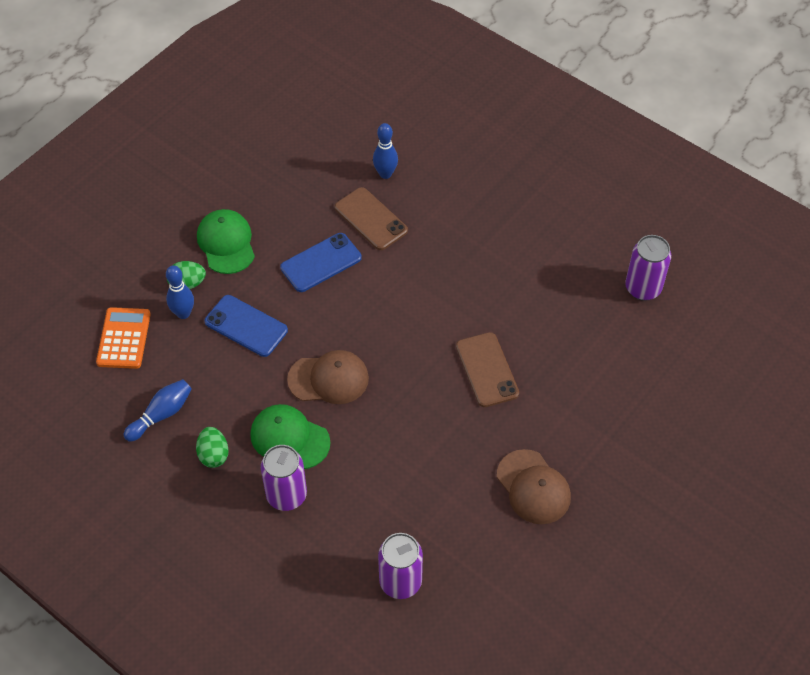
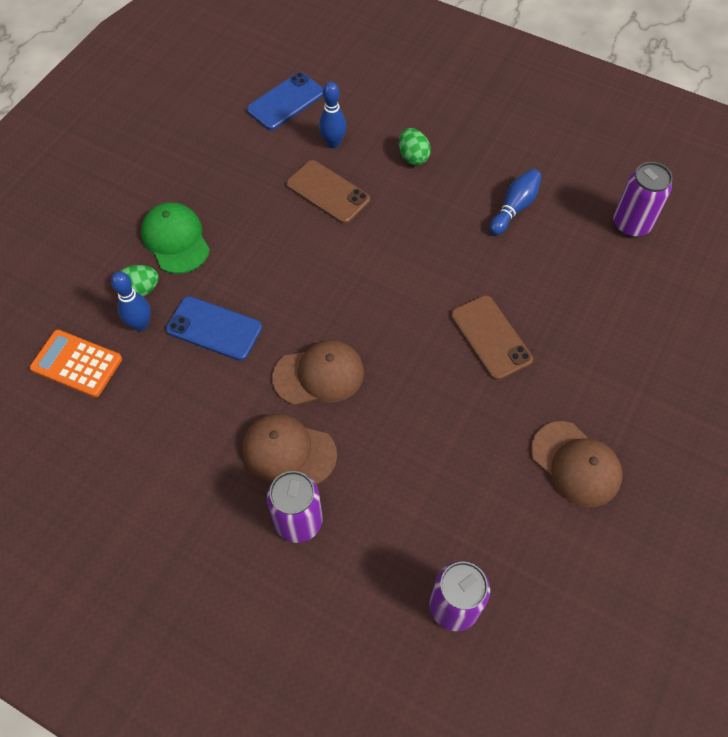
camera: 10 degrees left, 5 degrees up
(124, 338) = (77, 364): orange calculator -> orange calculator turned 60 degrees counterclockwise
(161, 415) = (134, 447): blue bowling pin -> blue bowling pin (514, 208)
(213, 455) = (204, 486): green egg -> green egg (413, 157)
(289, 438) = (288, 451): green cap -> brown cap
(321, 262) = (284, 246): blue phone -> blue phone (286, 101)

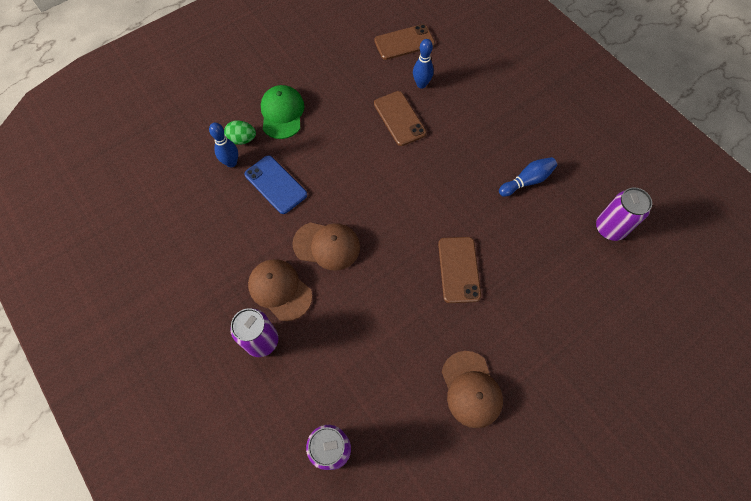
camera: 25 degrees right, 5 degrees up
(77, 364) = (180, 173): orange calculator -> none
(286, 101) = (404, 42): blue phone -> brown phone
(413, 157) = (472, 115): green egg -> none

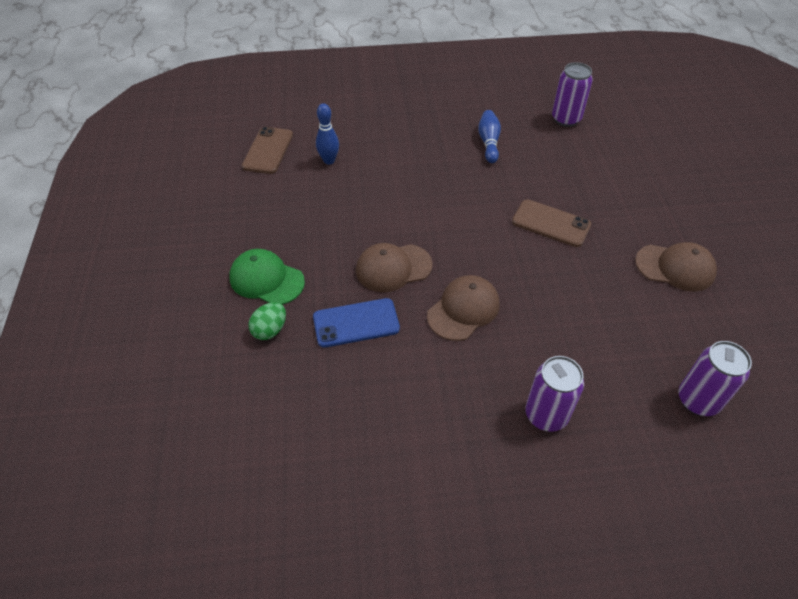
camera: 60 degrees left, 15 degrees down
(231, 163) = (293, 353): blue bowling pin -> none
(280, 290) = (492, 372): brown cap -> brown cap (393, 268)
(399, 118) = (355, 192): brown phone -> none

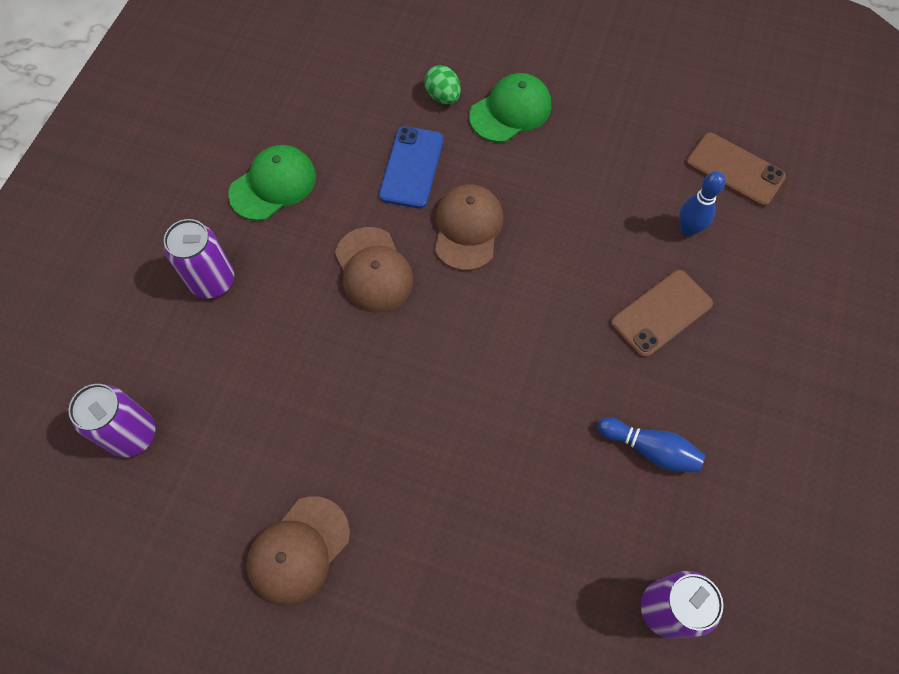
camera: 115 degrees right, 15 degrees up
(428, 417) = (273, 185): none -> green cap
(551, 223) = (450, 439): brown phone -> brown phone (661, 313)

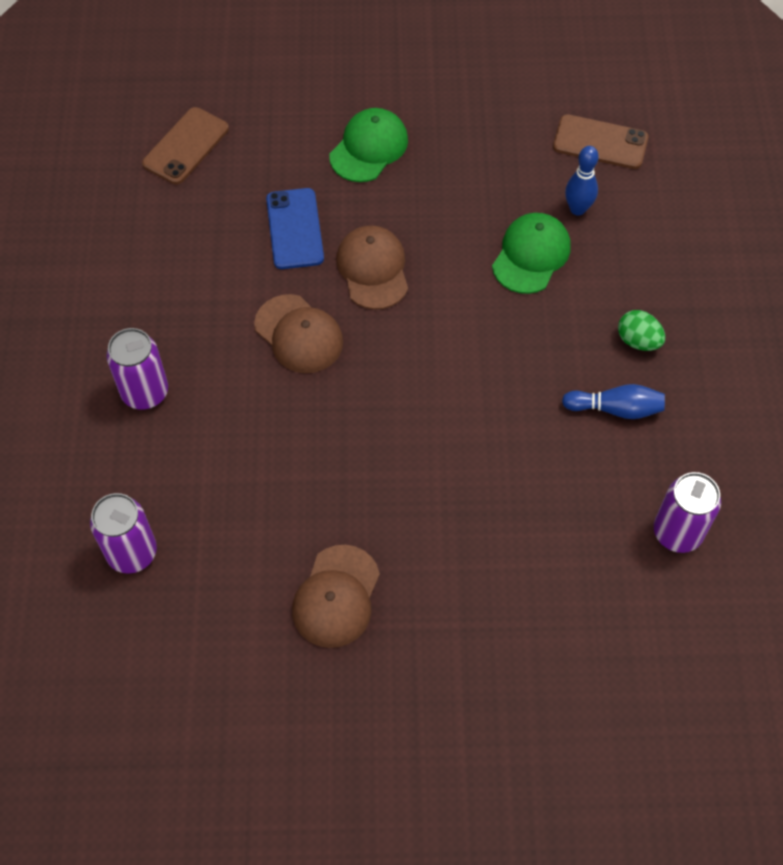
camera: 20 degrees left, 5 degrees down
(273, 185) = (164, 285): green cap -> green cap (531, 255)
(443, 97) = (297, 153): green egg -> green egg (638, 341)
(661, 313) = (581, 290): brown phone -> brown phone (186, 146)

